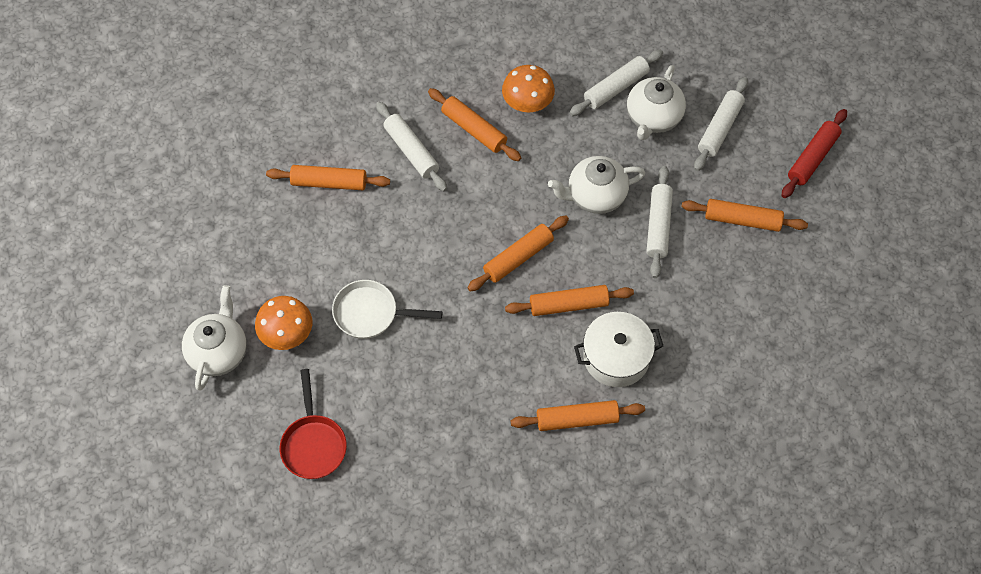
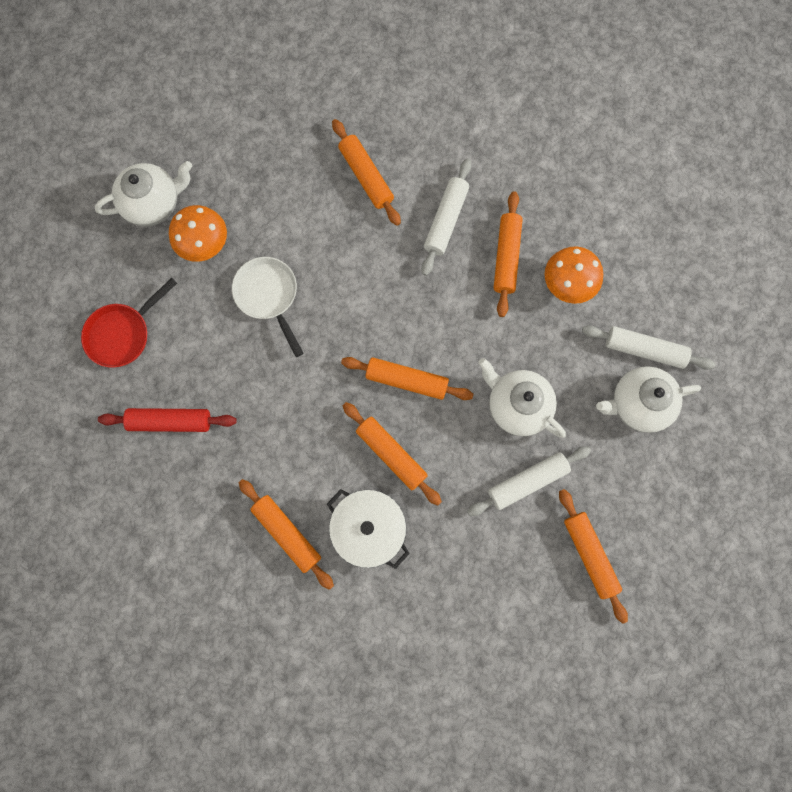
camera: 55 degrees right, 15 degrees up
(720, 128) = (673, 472): white rolling pin -> none
(812, 158) = (707, 580): red rolling pin -> red rolling pin (170, 421)

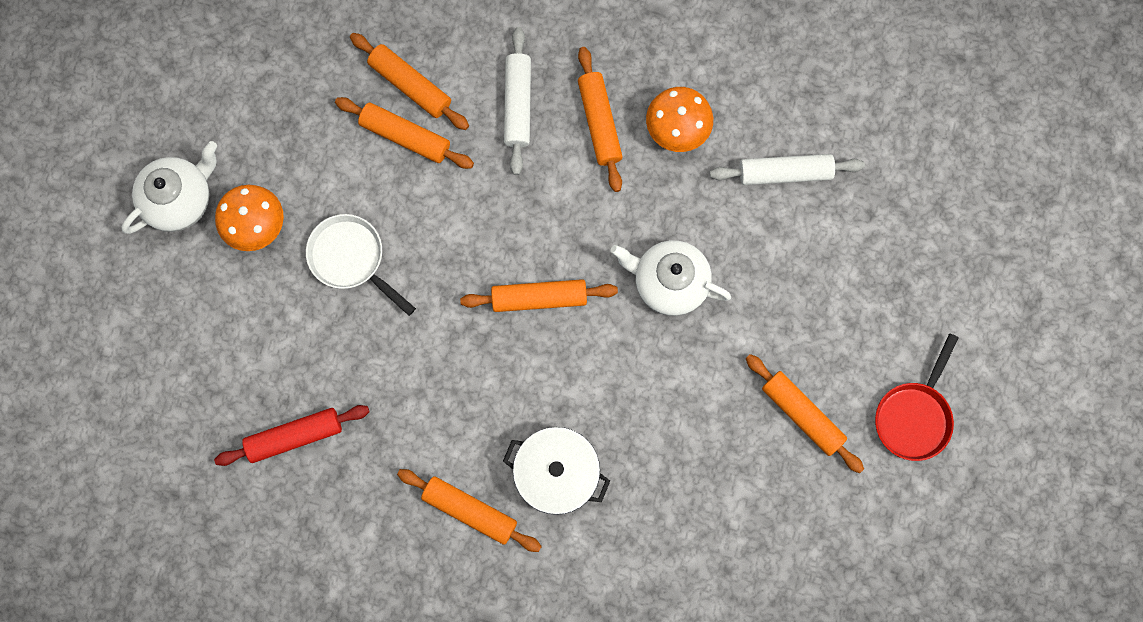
camera: 20 degrees left, 0 degrees up
(123, 334) = (203, 359): red pan -> red pan (914, 416)
(391, 454) = (552, 384): orange rolling pin -> orange rolling pin (405, 136)
(527, 481) = (709, 361): white rolling pin -> none
(638, 404) = (798, 234): white teapot -> none

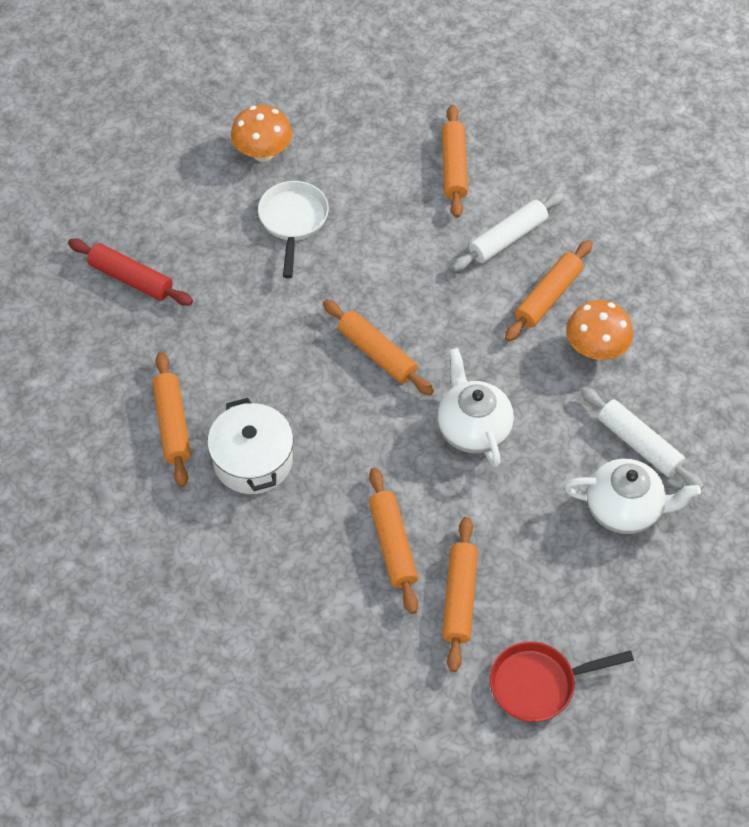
camera: 50 degrees right, 20 degrees down
(180, 199) = (239, 100): white teapot -> white teapot (625, 509)
(405, 136) = (414, 190): orange rolling pin -> orange rolling pin (392, 545)

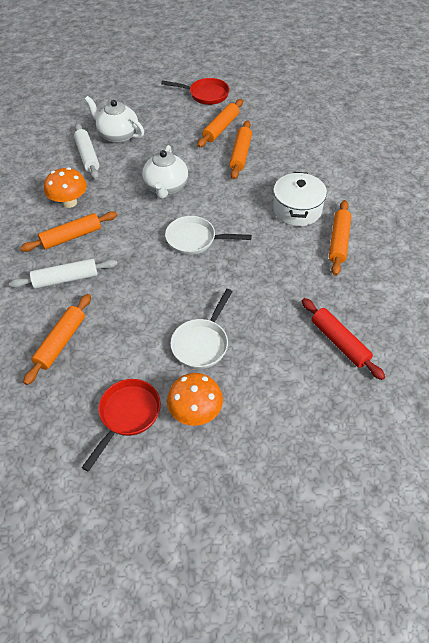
camera: 155 degrees left, 5 degrees down
(331, 126) = (127, 415): none -> red pan
(377, 353) = (195, 240): orange rolling pin -> white pan

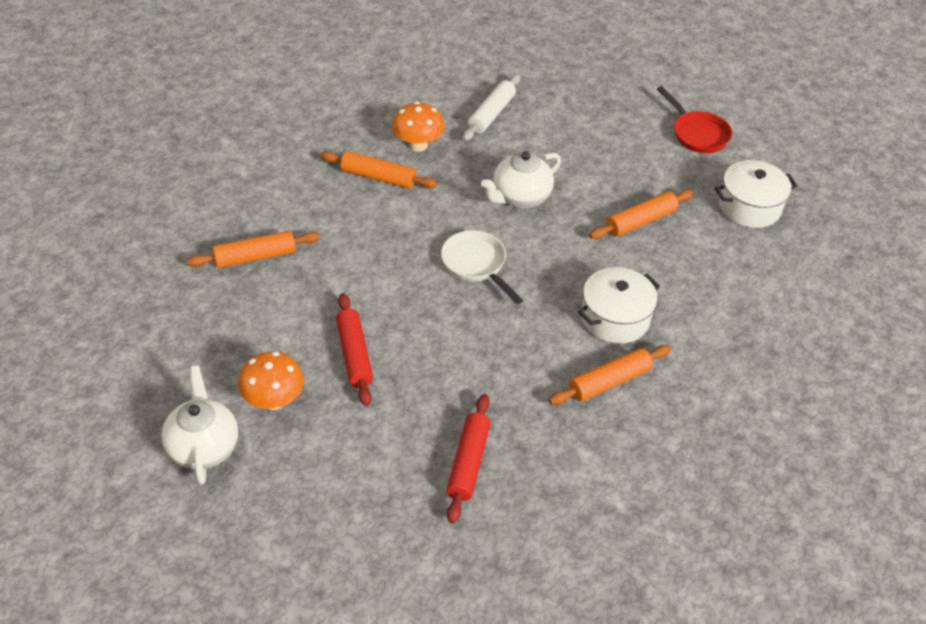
camera: 45 degrees right, 5 degrees down
(66, 279) = (326, 209): white rolling pin -> none
(118, 135) = (547, 114): white teapot -> white teapot (203, 447)
(127, 415) = (225, 354): red pan -> none
(202, 343) = (354, 354): white pan -> red rolling pin
(221, 128) = (661, 180): orange rolling pin -> none
(277, 112) = (749, 207): none -> white pot

